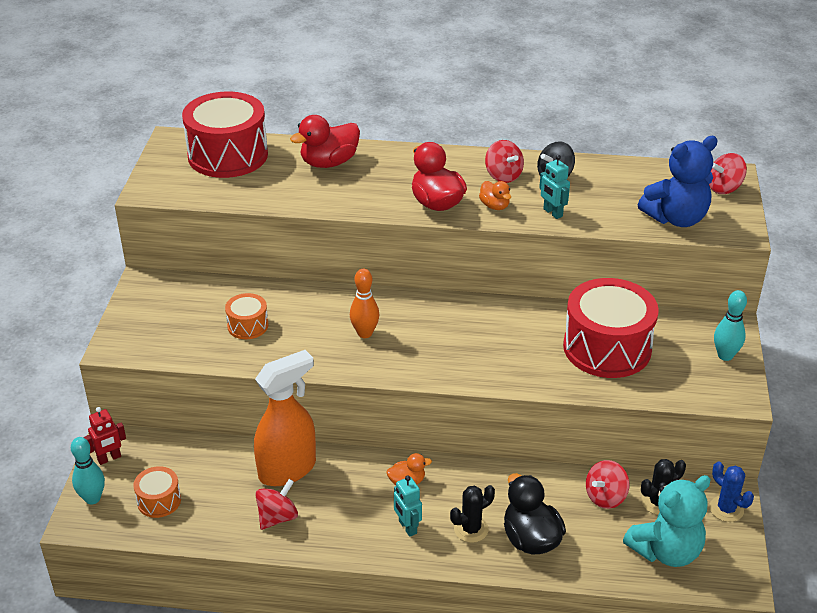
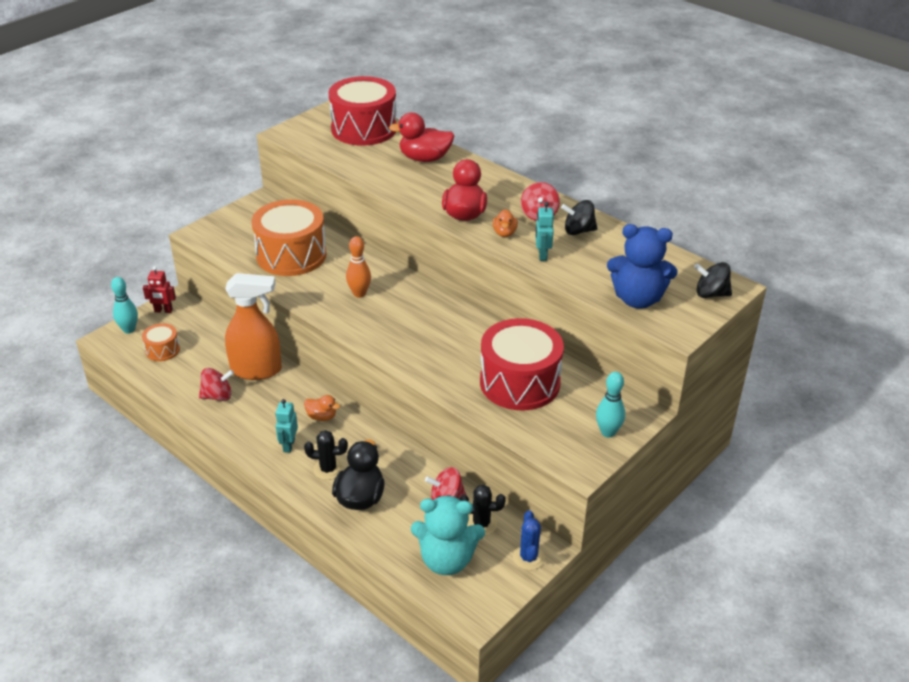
camera: 35 degrees right, 0 degrees up
(248, 325) = (291, 255): orange drum -> orange drum, size x2.10
(724, 188) = (711, 294): red spinning top -> black spinning top

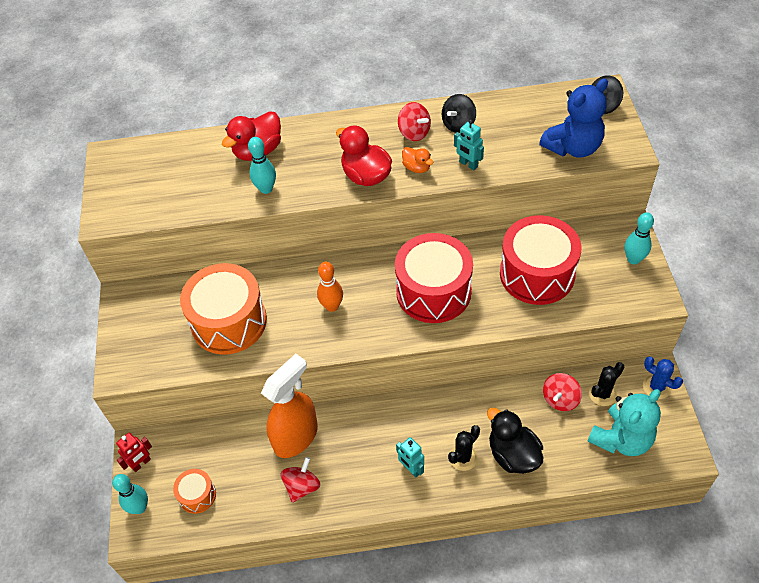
camera: 45 degrees left, 15 degrees up
(321, 417) = (398, 424): orange duck -> none
(364, 129) = (164, 162): red drum -> red drum (433, 291)
(394, 179) = (266, 189): none -> turquoise bowling pin

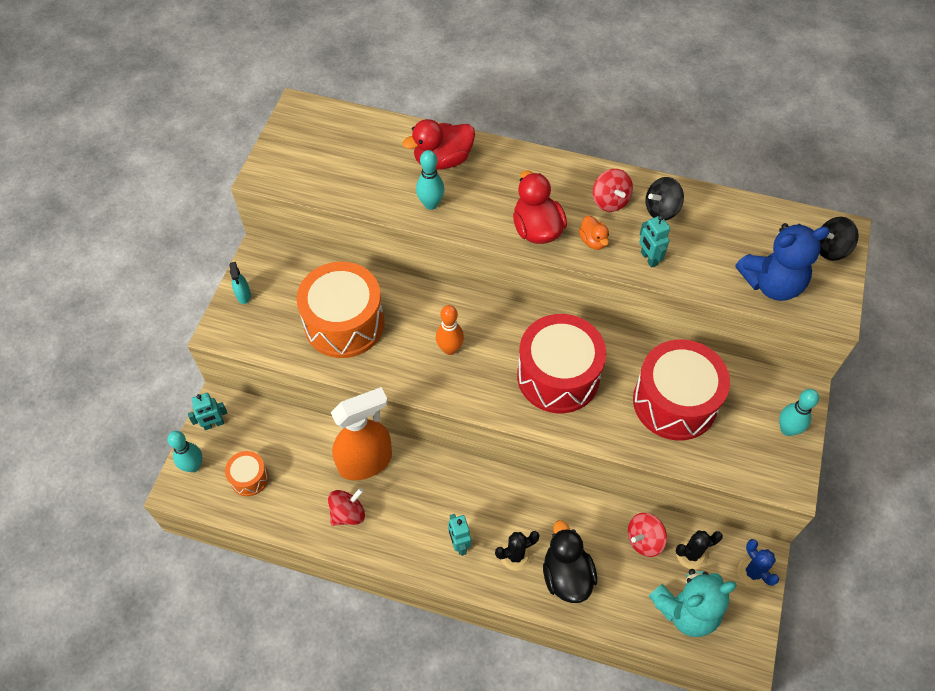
camera: 20 degrees right, 5 degrees up
(125, 335) = (243, 295): none -> turquoise spray bottle
(141, 463) = (214, 424): red robot -> turquoise robot

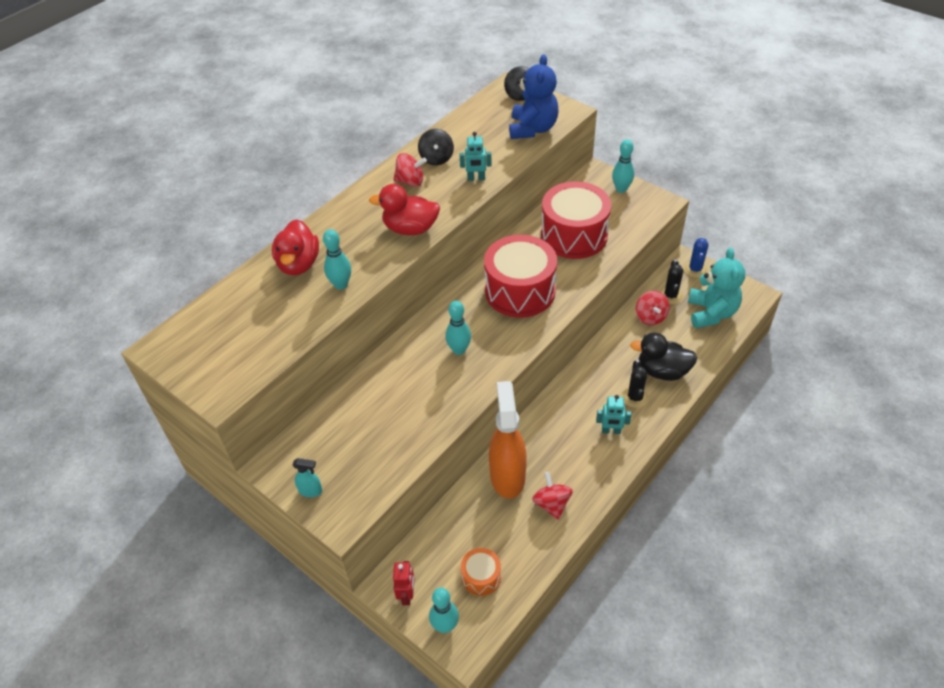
camera: 65 degrees left, 10 degrees down
(214, 424) = (407, 595): turquoise robot -> red robot
(344, 323) = (390, 417): orange drum -> none
(450, 349) = (459, 350): orange bowling pin -> turquoise bowling pin
(593, 241) = (442, 202): orange duck -> none
(753, 572) = (695, 269): blue cactus -> blue cactus turned 75 degrees counterclockwise

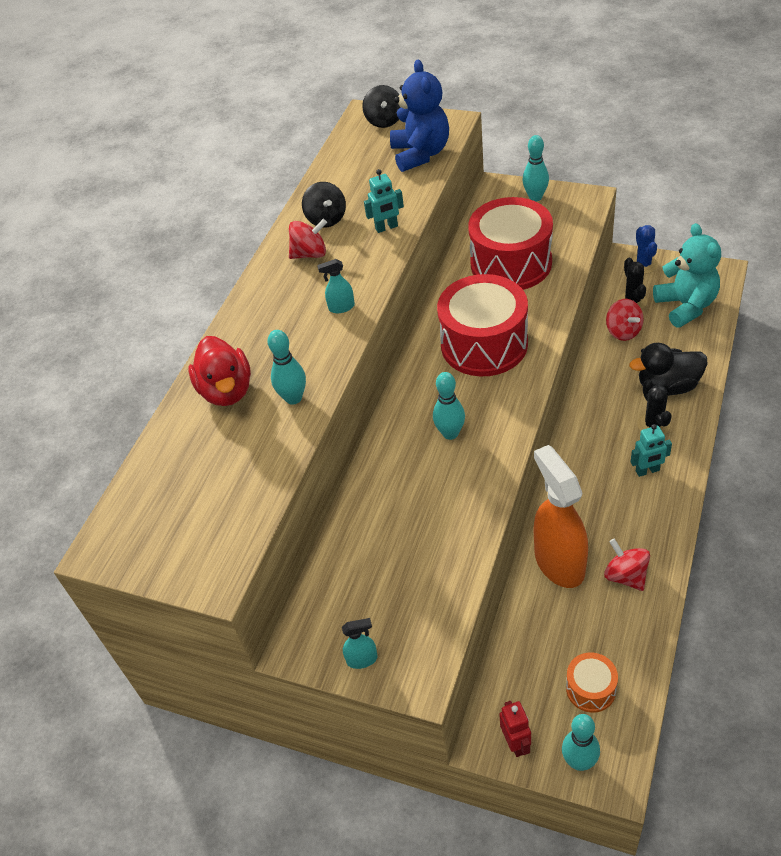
camera: 15 degrees left, 0 degrees up
(410, 229) = (341, 307): red duck -> turquoise spray bottle

